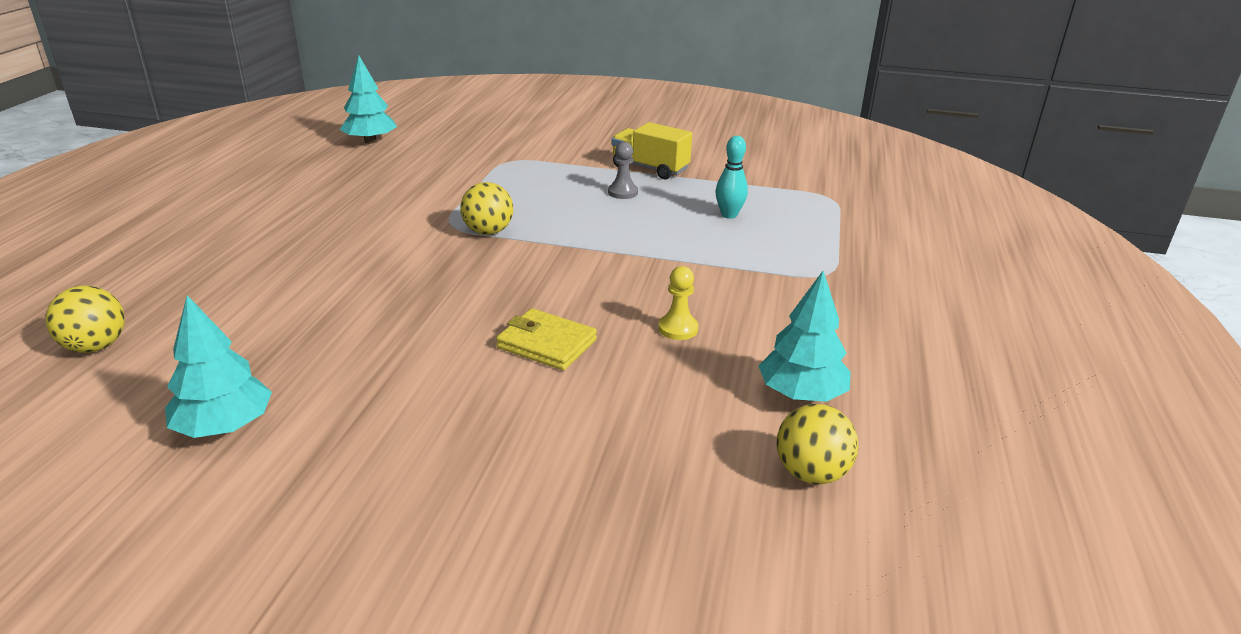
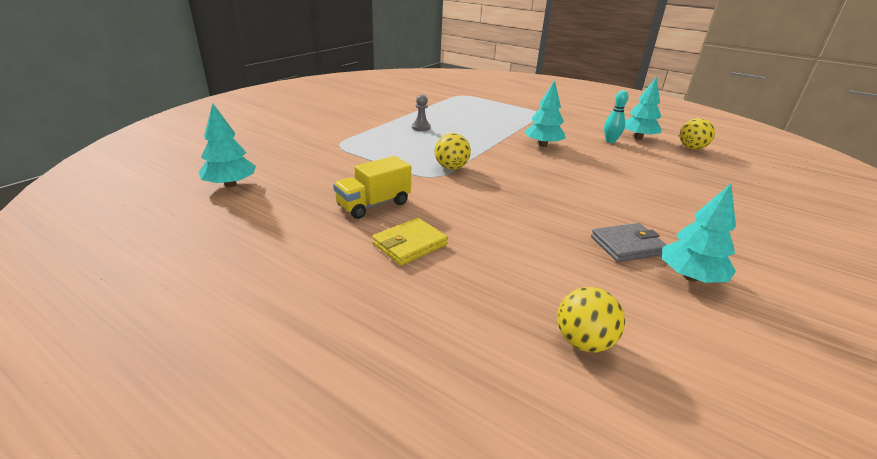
camera: 70 degrees left, 0 degrees up
(301, 375) = (627, 245): none -> grey wallet
(546, 344) = (594, 174): yellow wallet -> yellow wallet (410, 244)
(644, 289) = (542, 145): none -> turquoise tree
(650, 168) = (392, 116): yellow truck -> yellow truck (374, 204)
(678, 329) = (583, 146): yellow pawn -> none
(729, 215) = (468, 114): turquoise bowling pin -> turquoise bowling pin (610, 141)

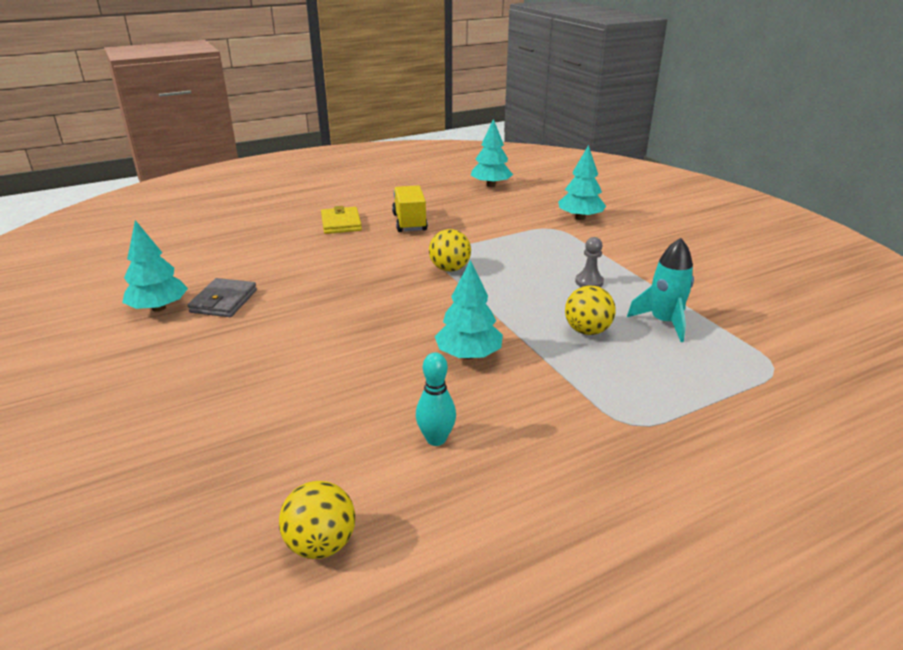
camera: 120 degrees right, 0 degrees up
(447, 111) = (664, 322): none -> turquoise rocket
(583, 342) = (190, 244): yellow ball -> yellow ball (587, 331)
(638, 138) = (424, 492): turquoise tree -> turquoise tree (580, 218)

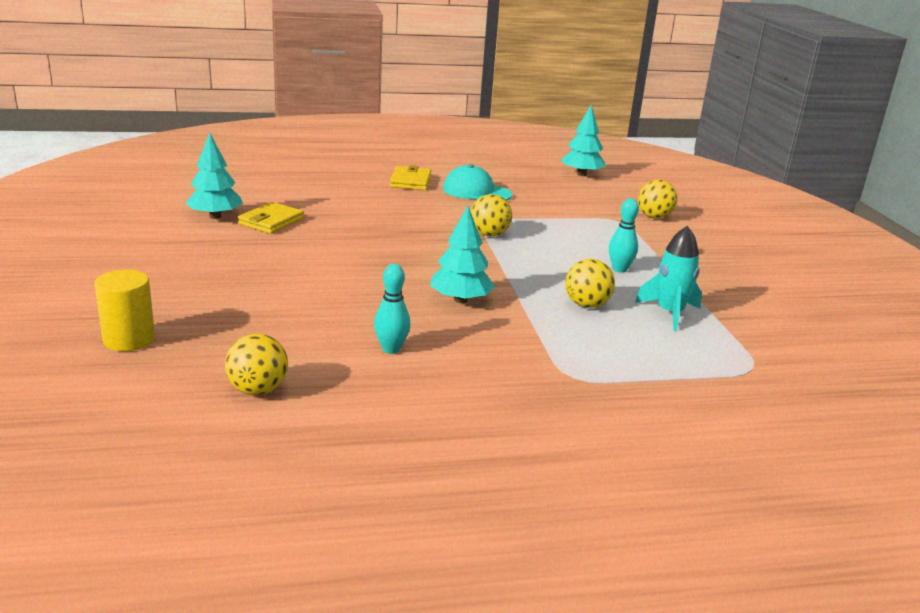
camera: 15 degrees right, 5 degrees down
(130, 511) = (129, 339): none -> yellow cylinder
(224, 301) = (271, 221): grey wallet -> yellow wallet
(409, 222) = (476, 192): yellow truck -> turquoise cap
(580, 218) = (654, 217): turquoise tree -> yellow ball
(589, 282) = (619, 269): grey pawn -> turquoise bowling pin

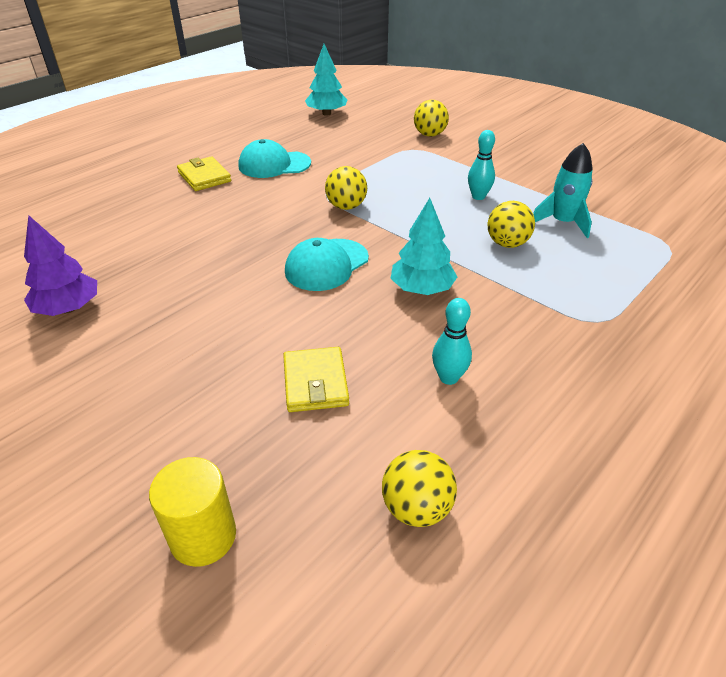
camera: 35 degrees left, 15 degrees up
(215, 216) = (68, 308): turquoise tree -> purple tree
(271, 221) = (138, 286): yellow wallet -> yellow wallet (315, 382)
(413, 259) = (326, 265): none -> turquoise cap

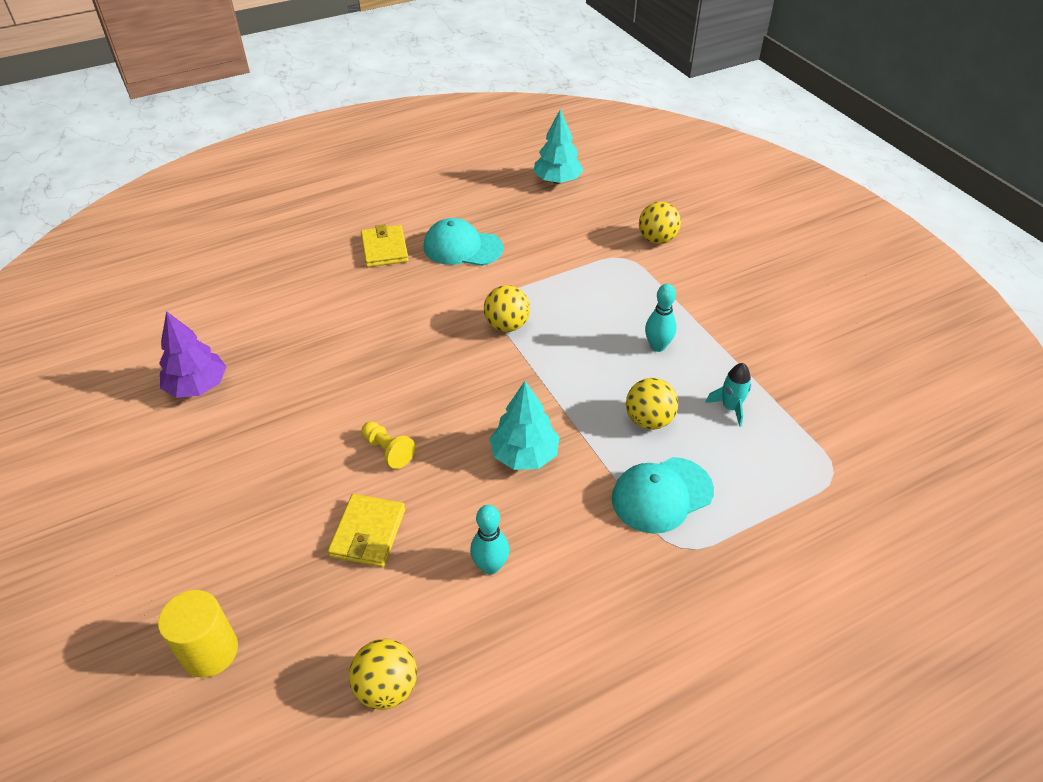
camera: 20 degrees right, 5 degrees up
(295, 315) = (388, 451): none -> yellow pawn
(326, 265) = (447, 398): turquoise cap -> turquoise cap (661, 495)
(562, 222) = (730, 408): turquoise rocket -> turquoise rocket, size x0.66

